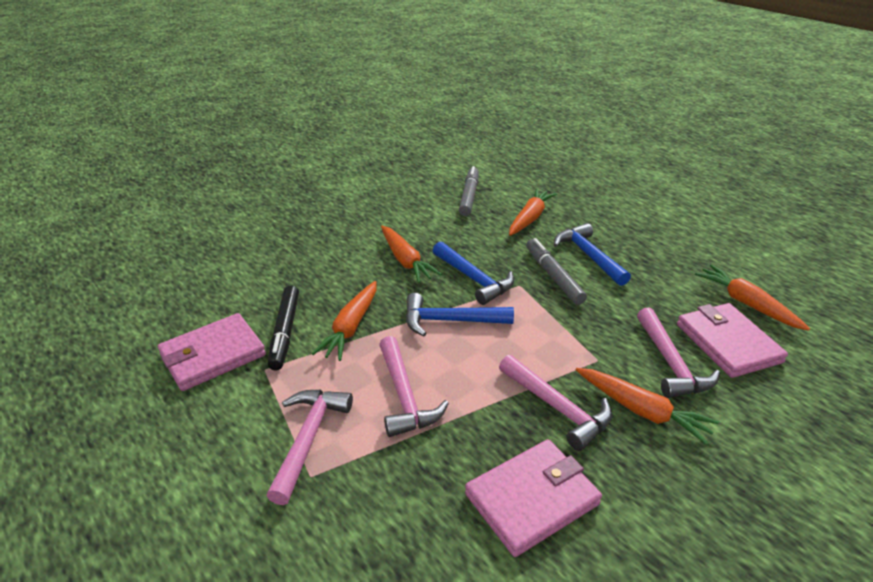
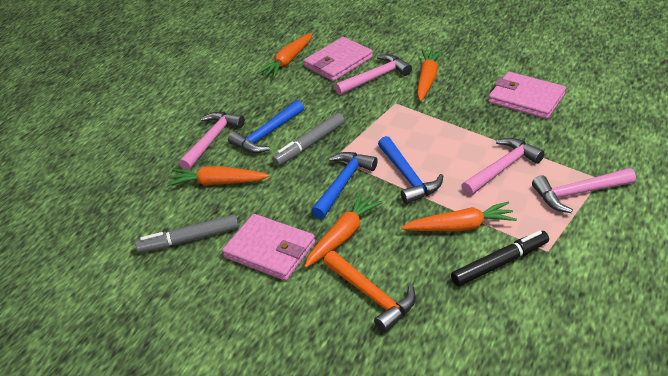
camera: 110 degrees left, 5 degrees up
(213, 355) = (565, 293): pink wallet -> pink wallet (270, 250)
(329, 256) = (371, 295): none -> orange hammer
(557, 407) = (453, 107): pink hammer -> pink hammer (212, 140)

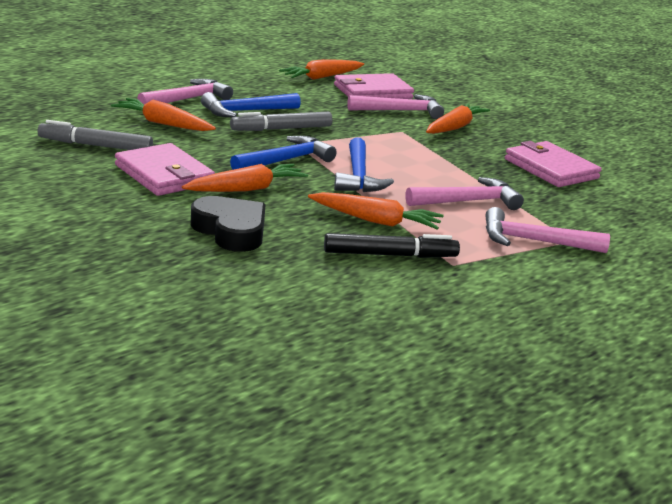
camera: 15 degrees right, 15 degrees down
(371, 295) = (231, 231): orange hammer -> black heart

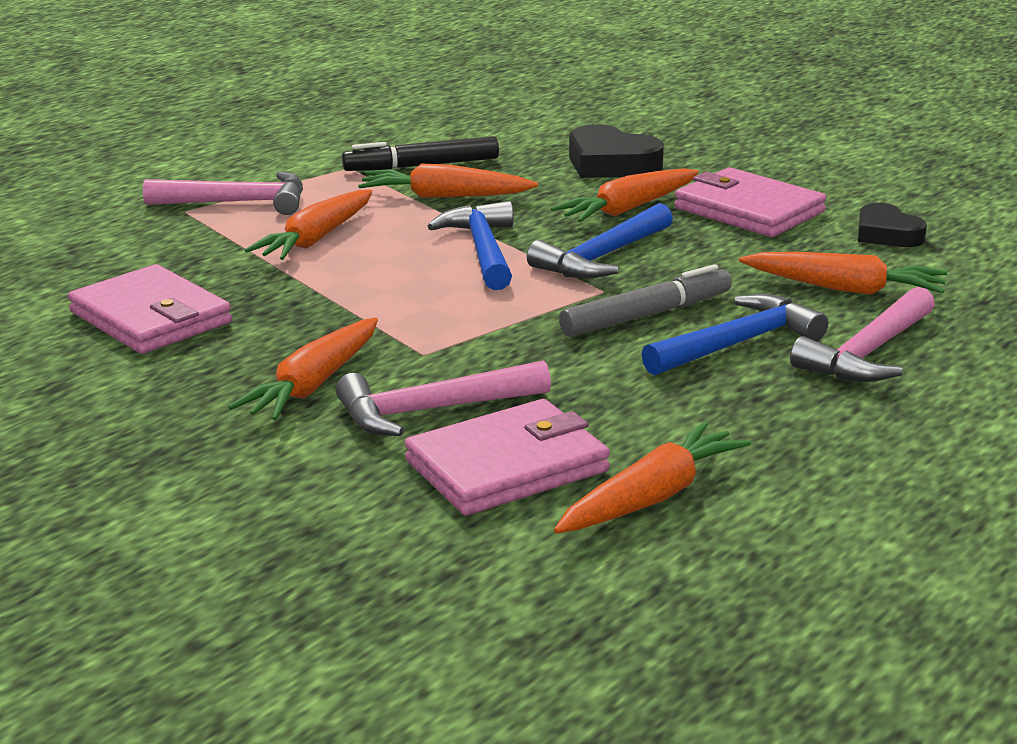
camera: 175 degrees right, 0 degrees up
(96, 146) = (887, 234): grey marker -> black heart
(467, 201) = (316, 239): pink hammer -> orange carrot

